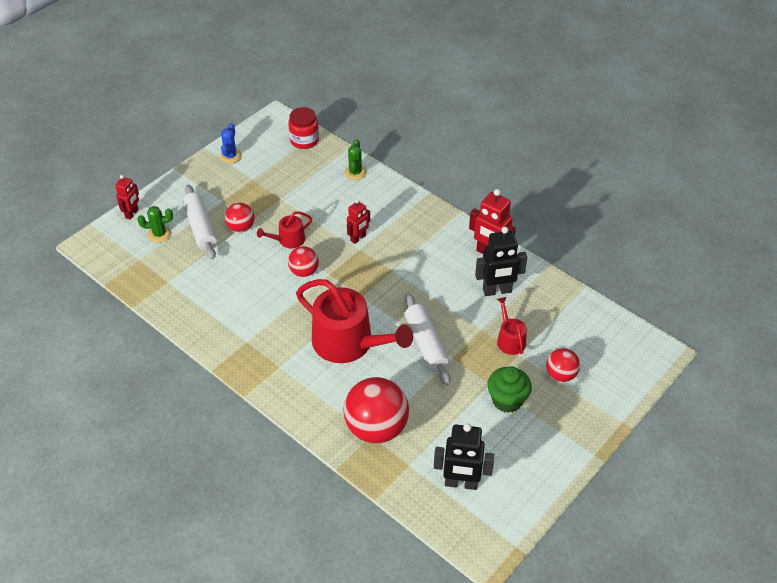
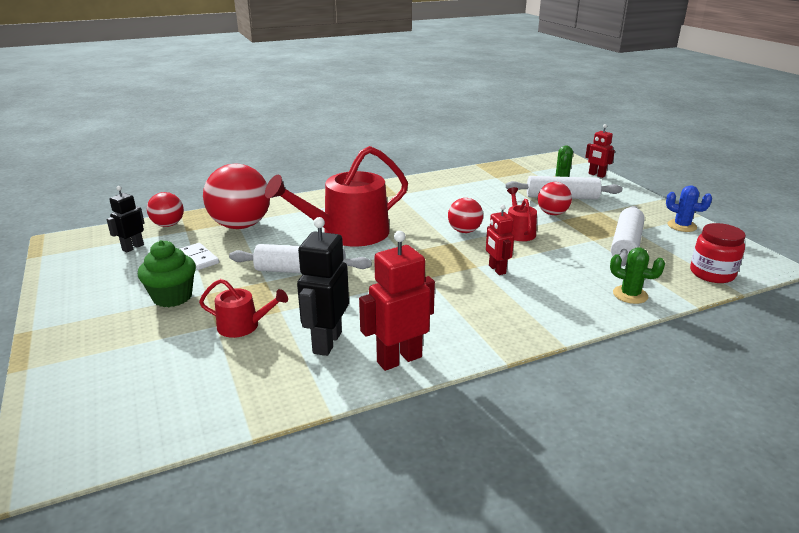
camera: 115 degrees right, 20 degrees down
(280, 181) = (626, 244): none -> white rolling pin
(448, 421) = (199, 258): none -> white domino
(461, 483) = (133, 247): black robot -> black robot, size x0.62
(560, 374) = (149, 346): red ball -> red ball (168, 225)

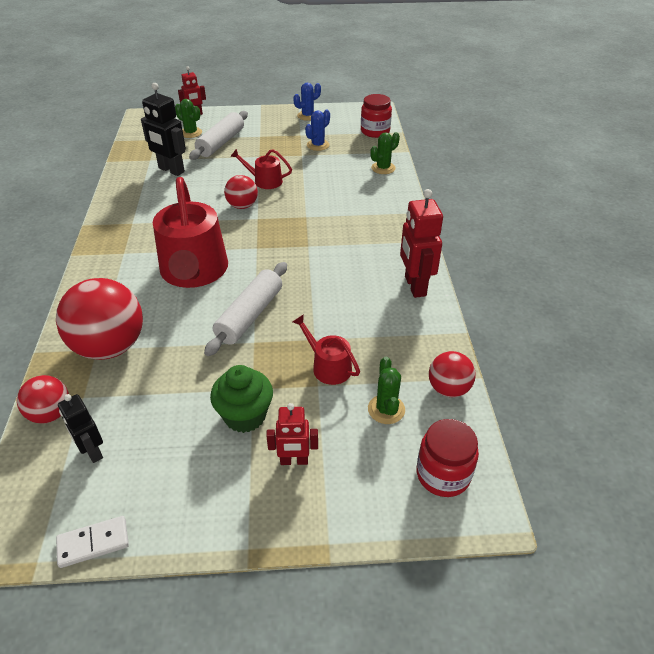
camera: 70 degrees left, 15 degrees up
(98, 426) = (443, 474): none -> red jar
(188, 372) = (386, 409): none -> green cactus
(199, 258) = (169, 389): white domino -> white domino (93, 543)
(243, 326) = (328, 366): red watering can -> red watering can turned 75 degrees counterclockwise
(326, 342) = (377, 319): black robot -> black robot (171, 170)
(497, 269) = (317, 209): red robot -> red robot (294, 461)
(552, 213) = (246, 156): red ball -> red ball (448, 389)
(626, 244) = (318, 145): white rolling pin -> blue cactus

